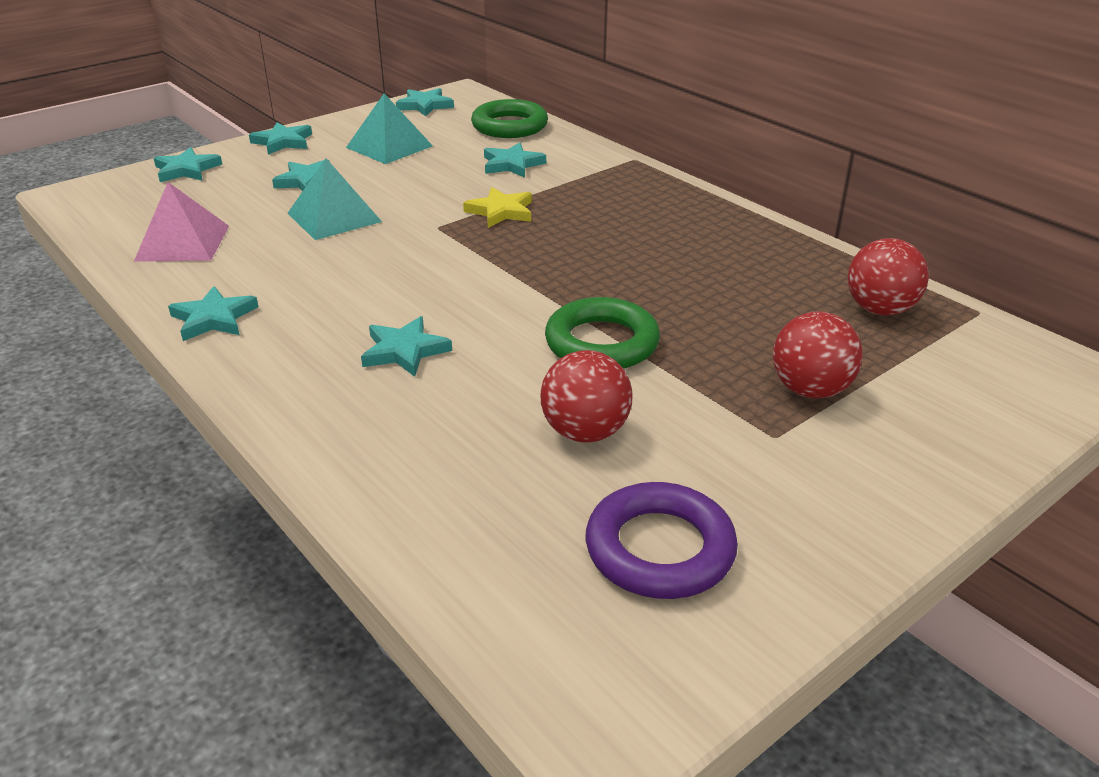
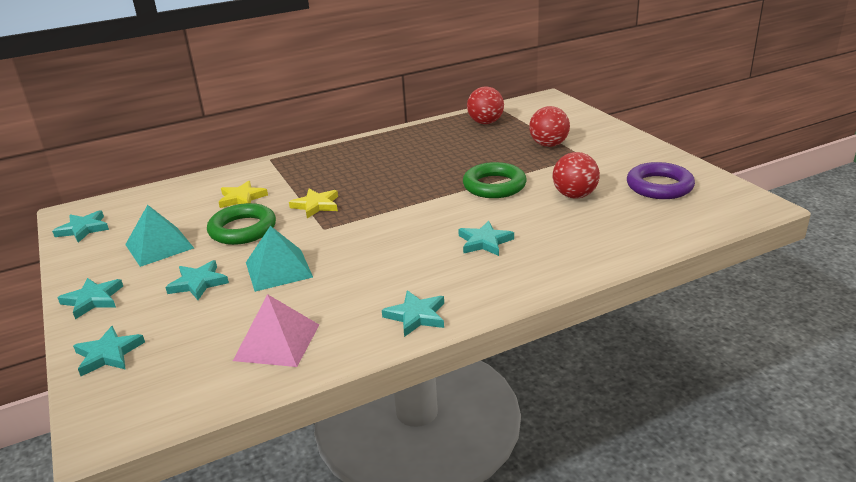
camera: 75 degrees left, 5 degrees down
(509, 126) = (169, 196): green ring -> green ring (243, 229)
(512, 164) = (242, 198): turquoise star -> yellow star

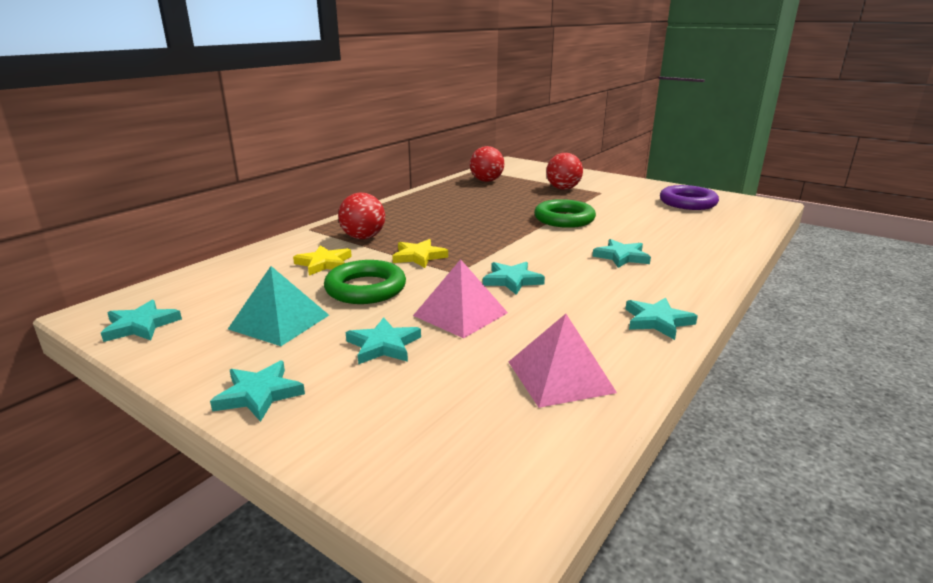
camera: 30 degrees left, 5 degrees down
(108, 354) = (367, 446): turquoise star -> turquoise star (512, 280)
(278, 269) = (460, 314): turquoise pyramid -> pink pyramid
(574, 195) = (638, 216): red ball -> red ball (363, 237)

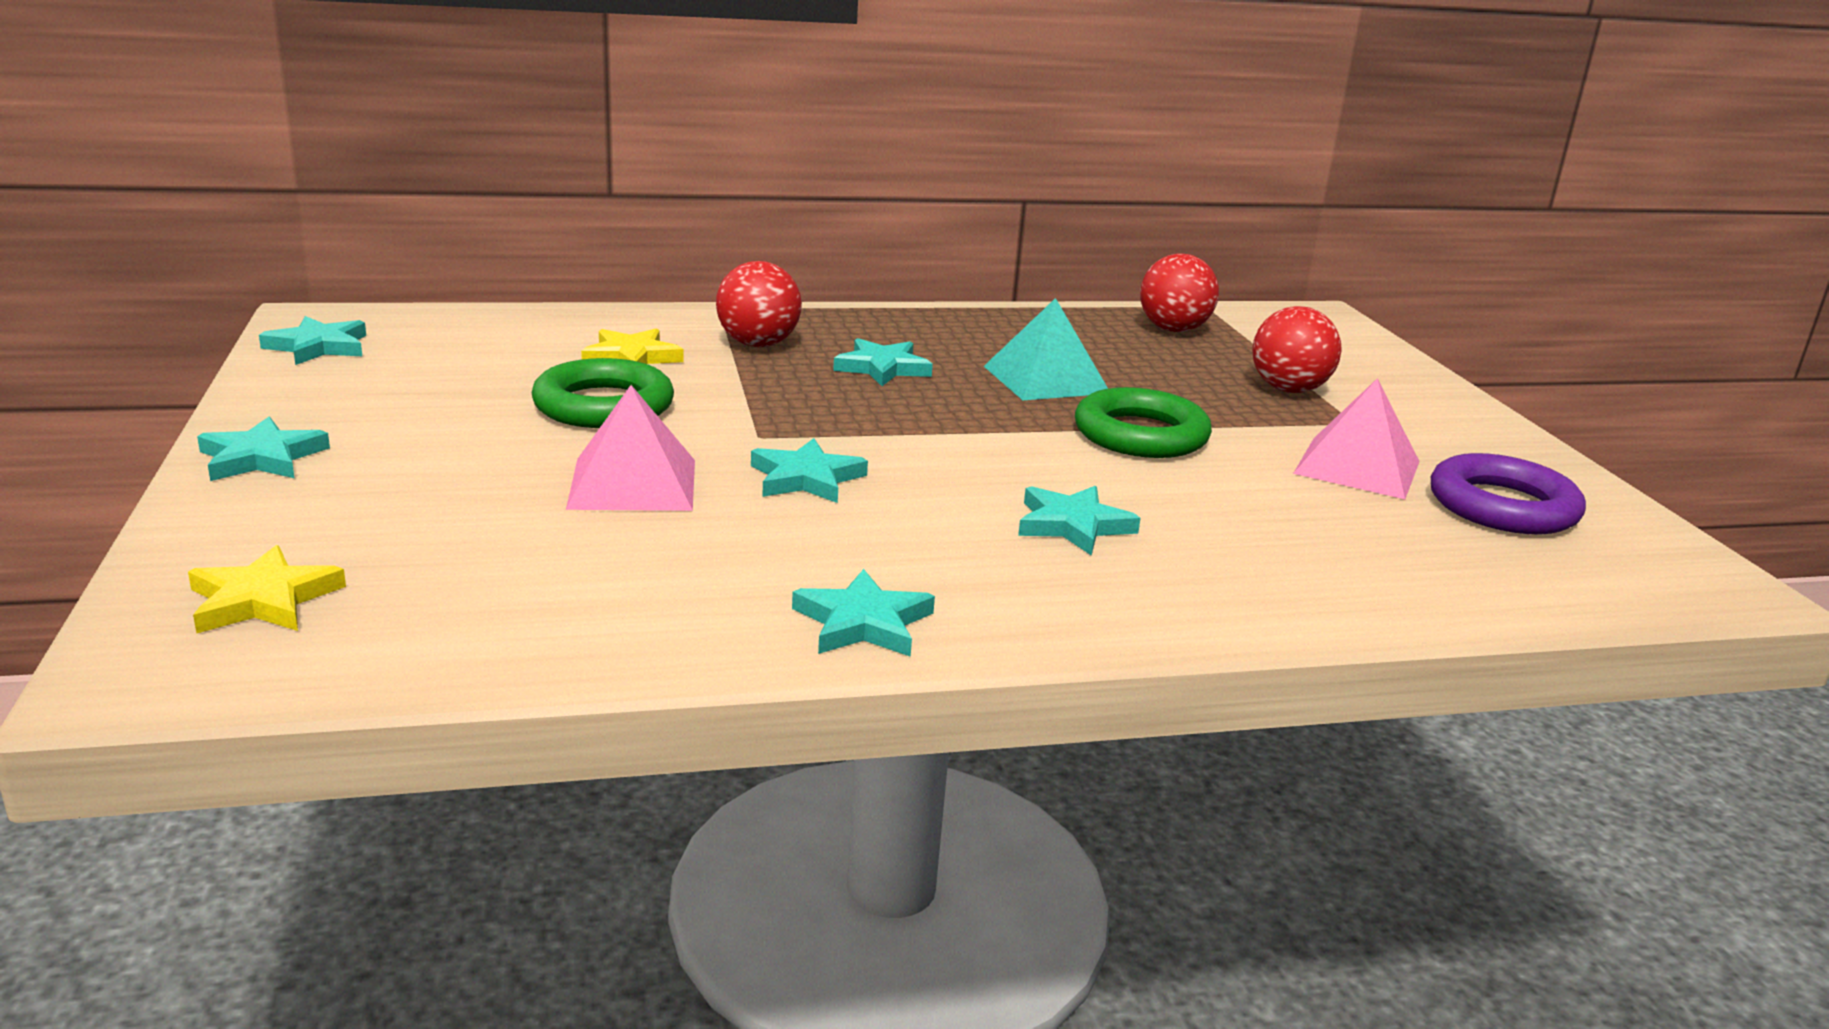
camera: 40 degrees right, 0 degrees up
(279, 321) = (435, 400): turquoise pyramid -> turquoise pyramid (1046, 379)
(383, 345) = (468, 473): turquoise star -> turquoise star (882, 368)
(419, 256) = (765, 396): yellow star -> yellow star (263, 599)
(560, 376) = (557, 603): pink pyramid -> pink pyramid (1357, 467)

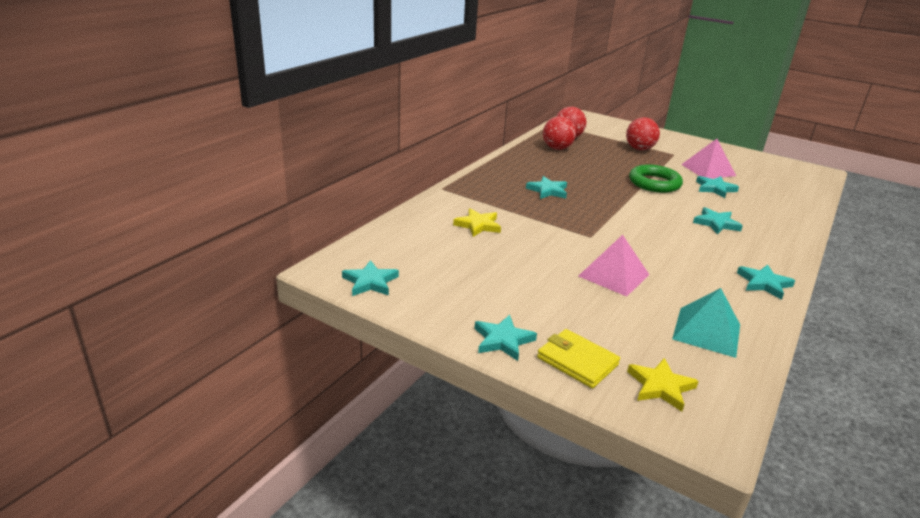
camera: 45 degrees left, 5 degrees up
(265, 520) = (577, 361): none -> yellow wallet
(604, 406) = (527, 250): green ring -> none
(758, 344) = (495, 199): red ball -> red ball (557, 148)
(806, 478) = (639, 245): turquoise star -> turquoise star (715, 189)
(1046, 379) = (590, 173): turquoise pyramid -> turquoise pyramid (706, 331)
(1502, 506) = (751, 168): purple ring -> none

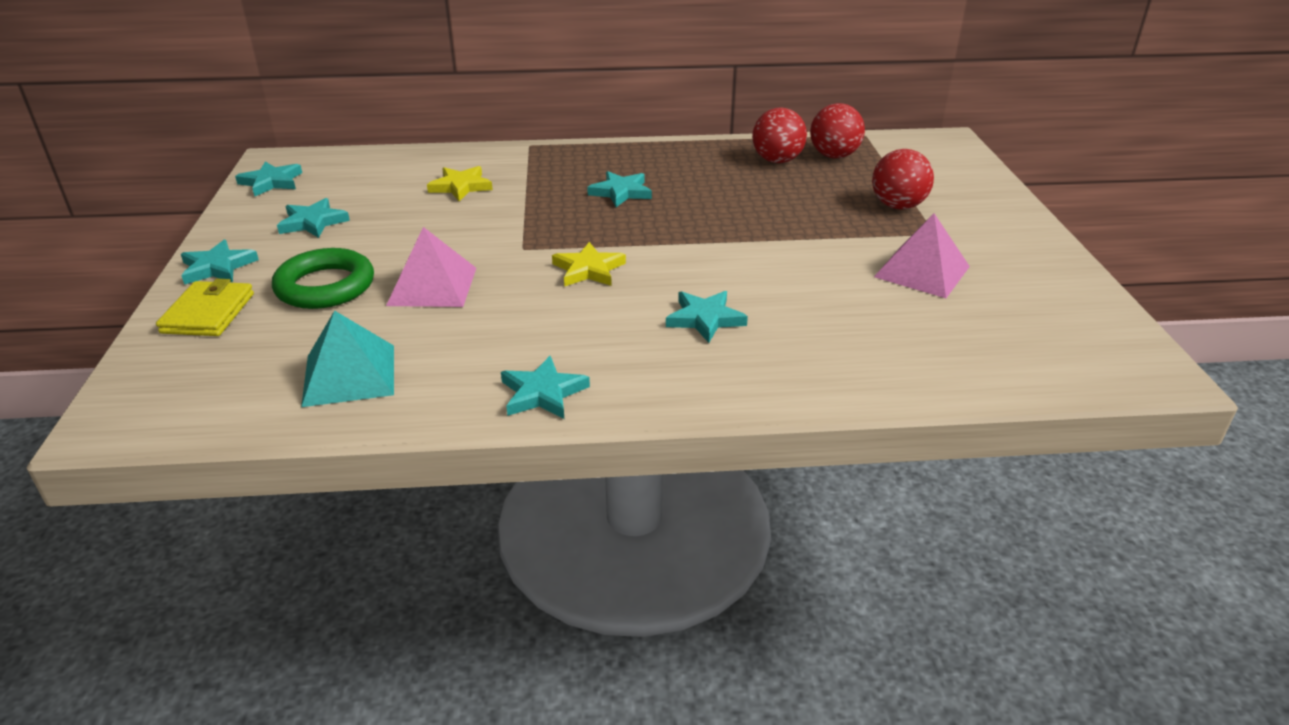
camera: 55 degrees right, 5 degrees up
(654, 183) = (778, 245): green ring -> green ring (325, 286)
(660, 386) = (193, 370): yellow star -> yellow star (588, 269)
(715, 189) = (847, 292): turquoise star -> turquoise star (313, 222)

